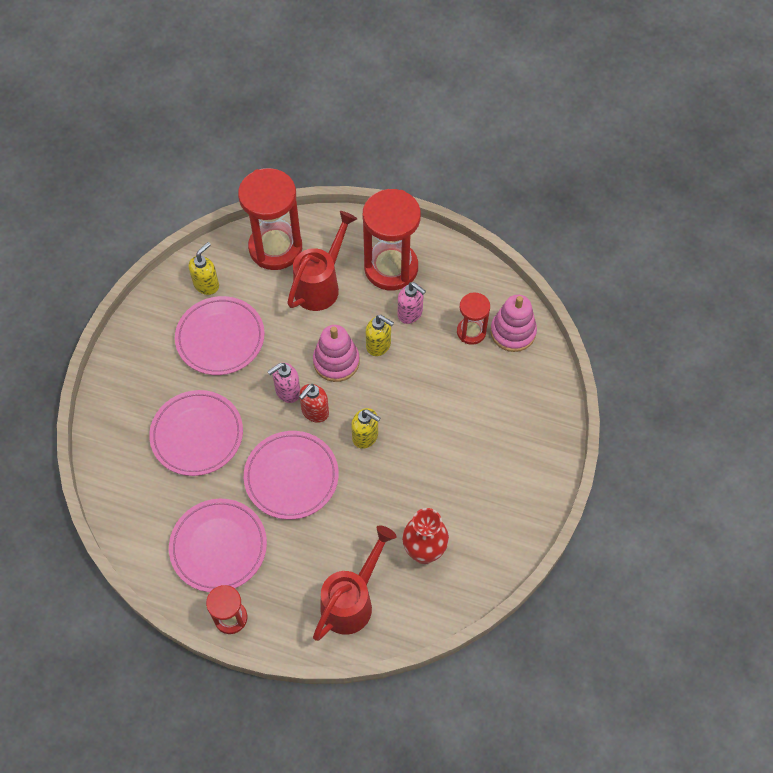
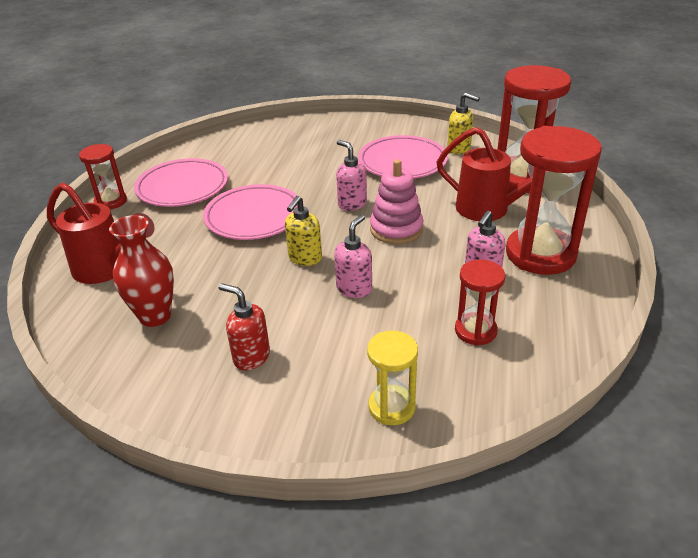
camera: 85 degrees right, 25 degrees down
(197, 435) = (296, 164): pink plate -> none
(314, 412) = (331, 222): red soap dispenser -> red soap dispenser (251, 357)
(379, 345) = (427, 256): yellow soap dispenser -> none
(412, 403) = (354, 288): none -> pink soap dispenser
(513, 332) = (492, 374): pink stacking toy -> none
(535, 394) = (391, 407): none -> yellow hourglass

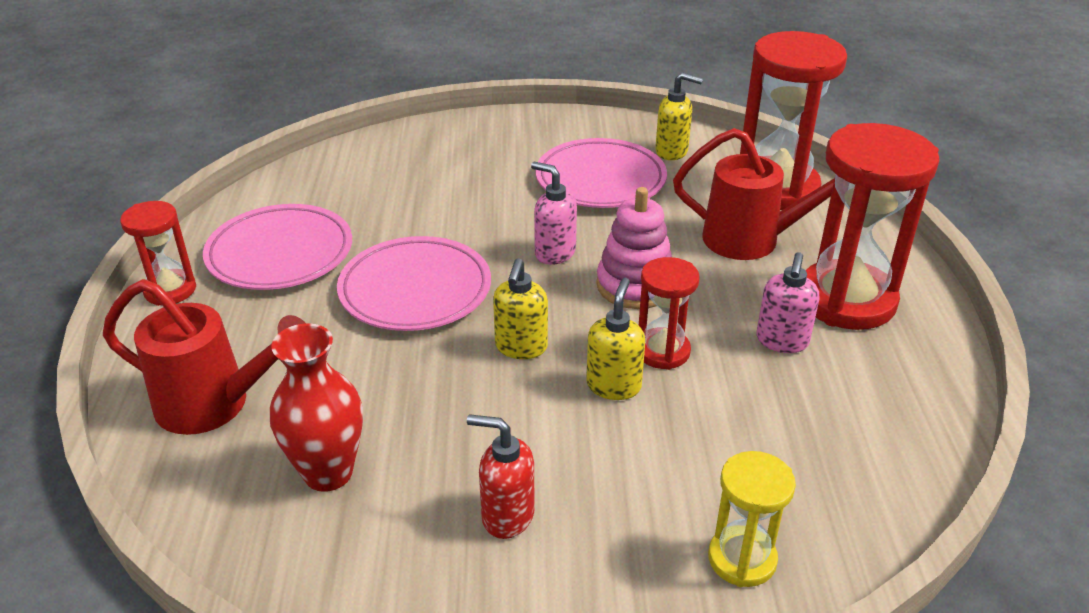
camera: 15 degrees left, 0 degrees up
(354, 288) = (614, 385): pink soap dispenser -> yellow soap dispenser
(475, 331) = (807, 426): red hourglass -> red hourglass (662, 351)

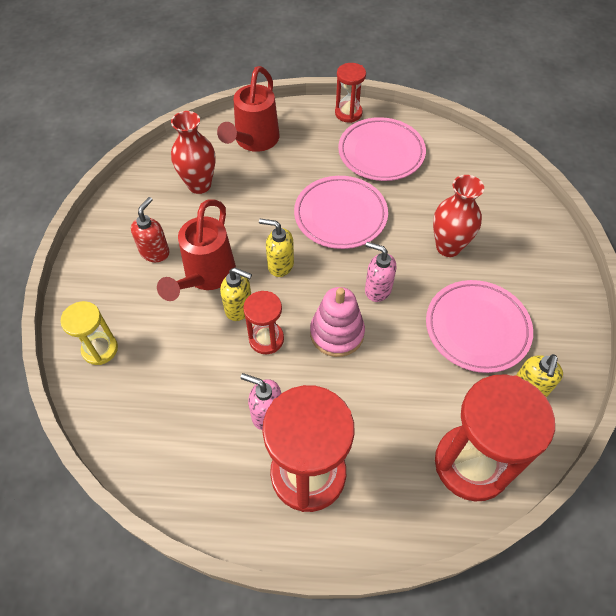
camera: 95 degrees right, 20 degrees up
(474, 197) = (448, 247): none -> red vase
(554, 253) = (377, 289): pink soap dispenser -> pink soap dispenser turned 105 degrees counterclockwise
(754, 240) = (390, 425): red watering can -> red watering can (205, 277)

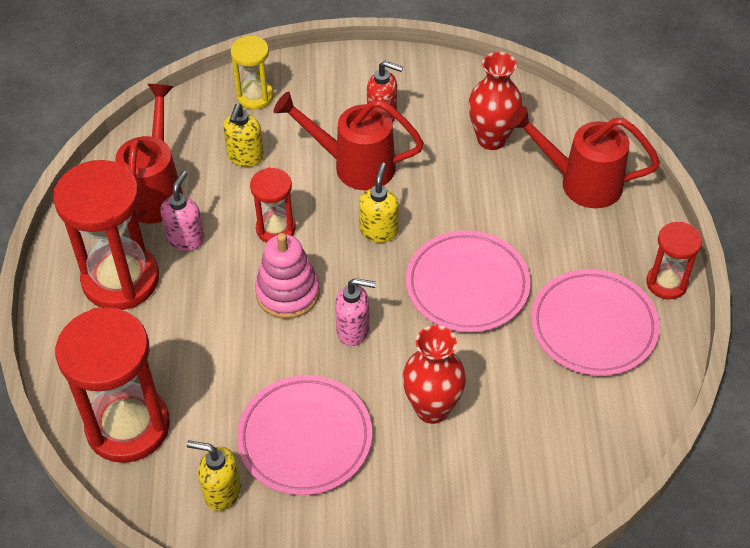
camera: 85 degrees right, 5 degrees down
(200, 441) = (156, 190): none -> red watering can
(239, 308) = (314, 200): yellow soap dispenser -> yellow soap dispenser (245, 157)
(377, 289) = (353, 330): pink soap dispenser -> pink soap dispenser turned 75 degrees clockwise

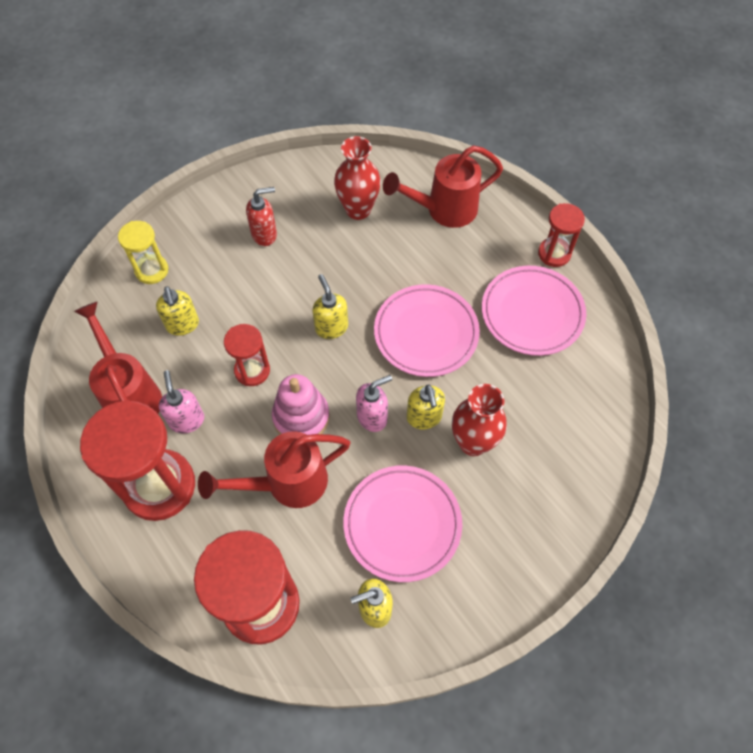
camera: 35 degrees left, 10 degrees up
(353, 165) = (272, 285): red watering can -> red watering can (286, 483)
(402, 359) = (424, 418): none -> yellow soap dispenser

